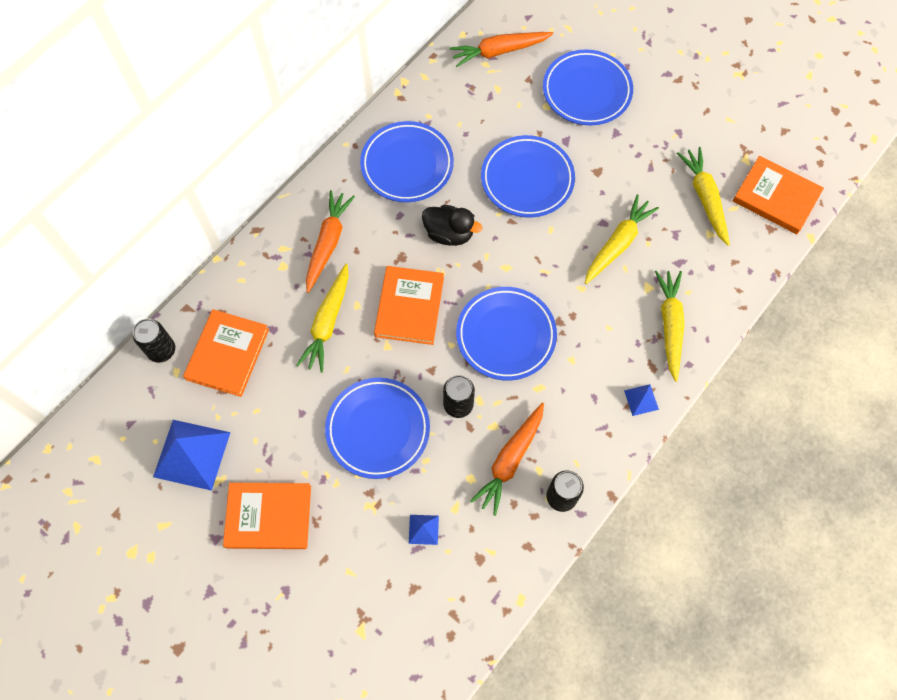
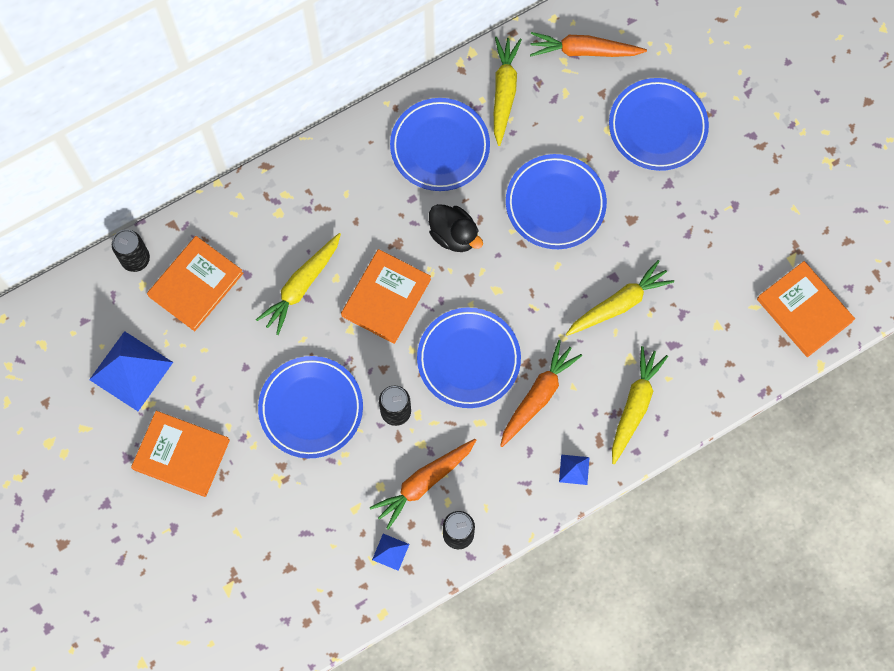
camera: 20 degrees right, 5 degrees up
(328, 243) = (331, 204): orange carrot -> orange carrot (538, 396)
(423, 529) = (318, 518): blue pyramid -> blue pyramid (390, 552)
(704, 198) = (729, 286): yellow carrot -> yellow carrot (504, 92)

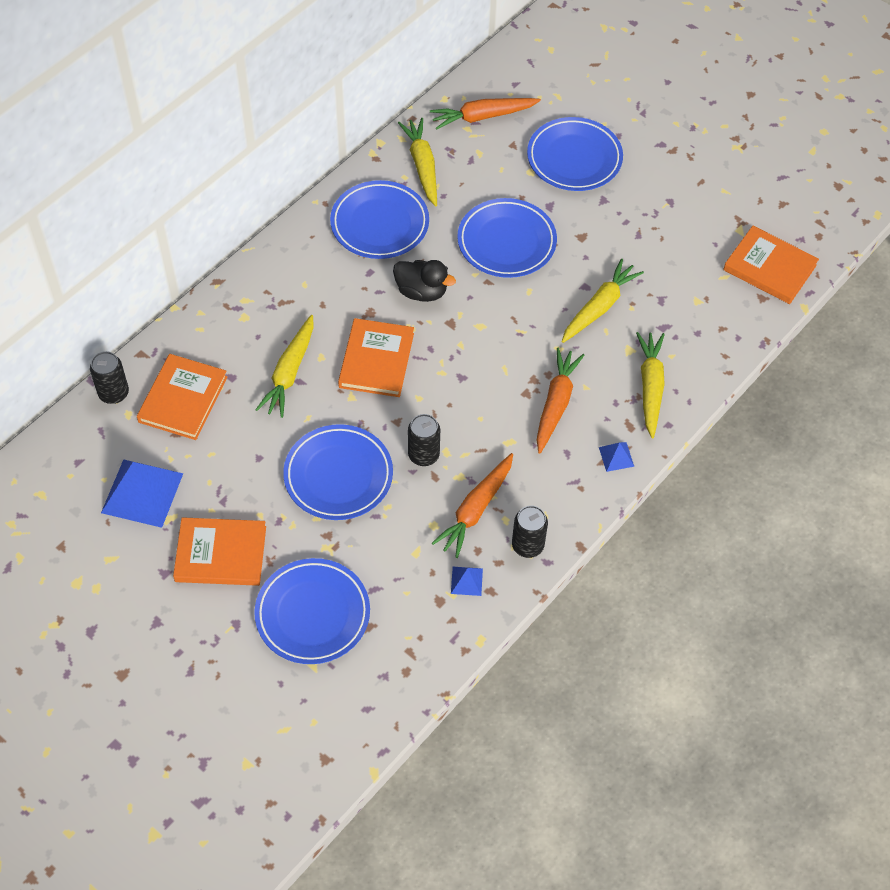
camera: 20 degrees left, 15 degrees down
(468, 359) = (477, 391): blue plate -> blue plate (312, 614)

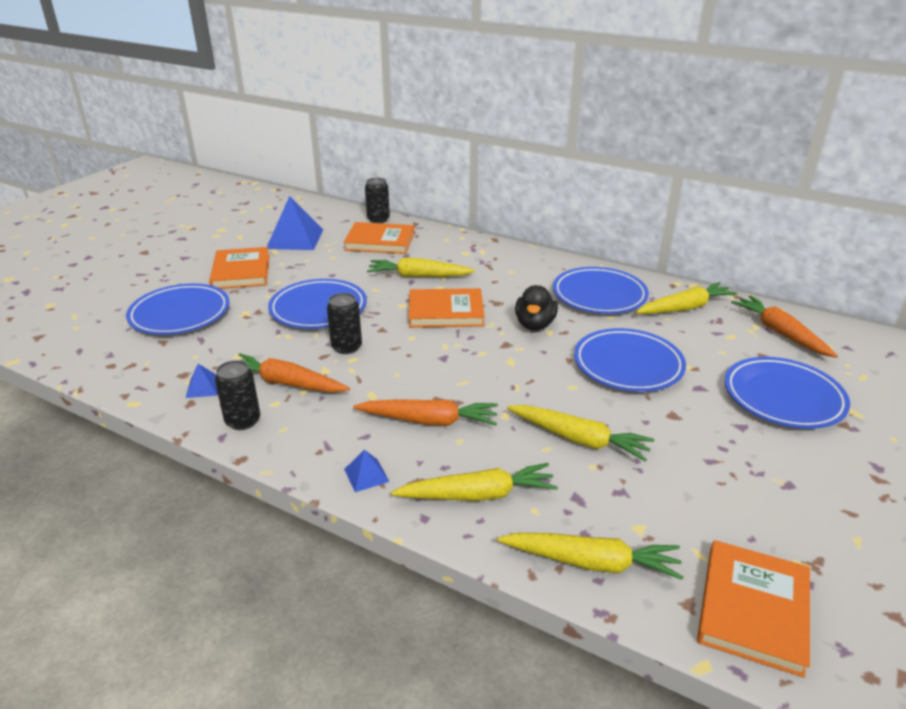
camera: 80 degrees right, 25 degrees down
(723, 337) = (591, 562): none -> yellow carrot

